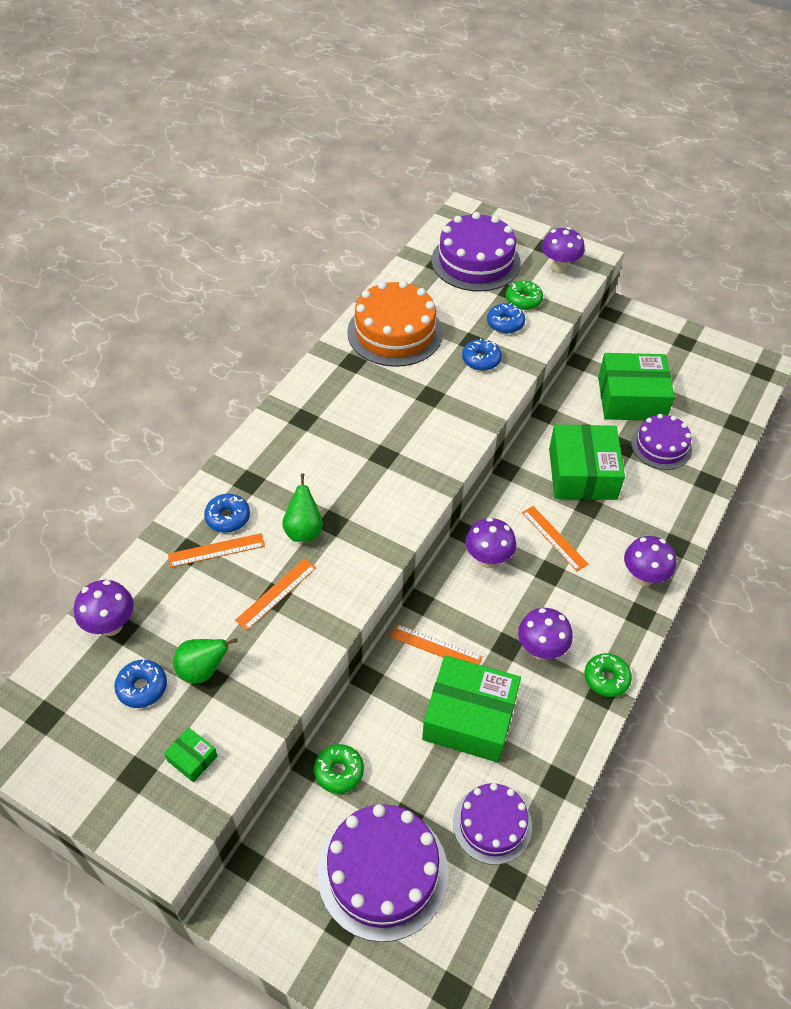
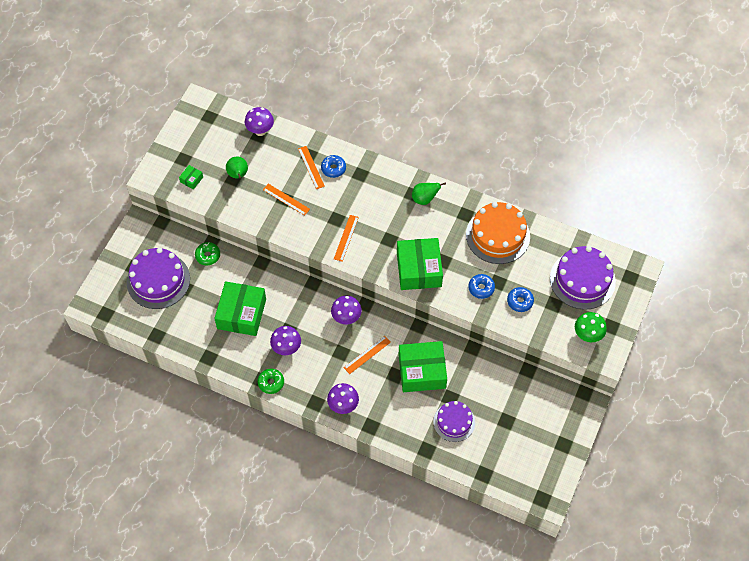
camera: 85 degrees right, 10 degrees up
(142, 687) = (227, 151): blue donut -> none
(303, 530) = (329, 206): green pear -> green pear (424, 199)
(436, 647) = (284, 294): orange ruler -> orange ruler (346, 238)
(492, 824) = (184, 327): purple cake -> none
(523, 300) = (546, 312): green donut -> none
(559, 268) = (587, 335): purple mushroom -> green mushroom
(631, 398) = (496, 404): green box -> green box (419, 269)

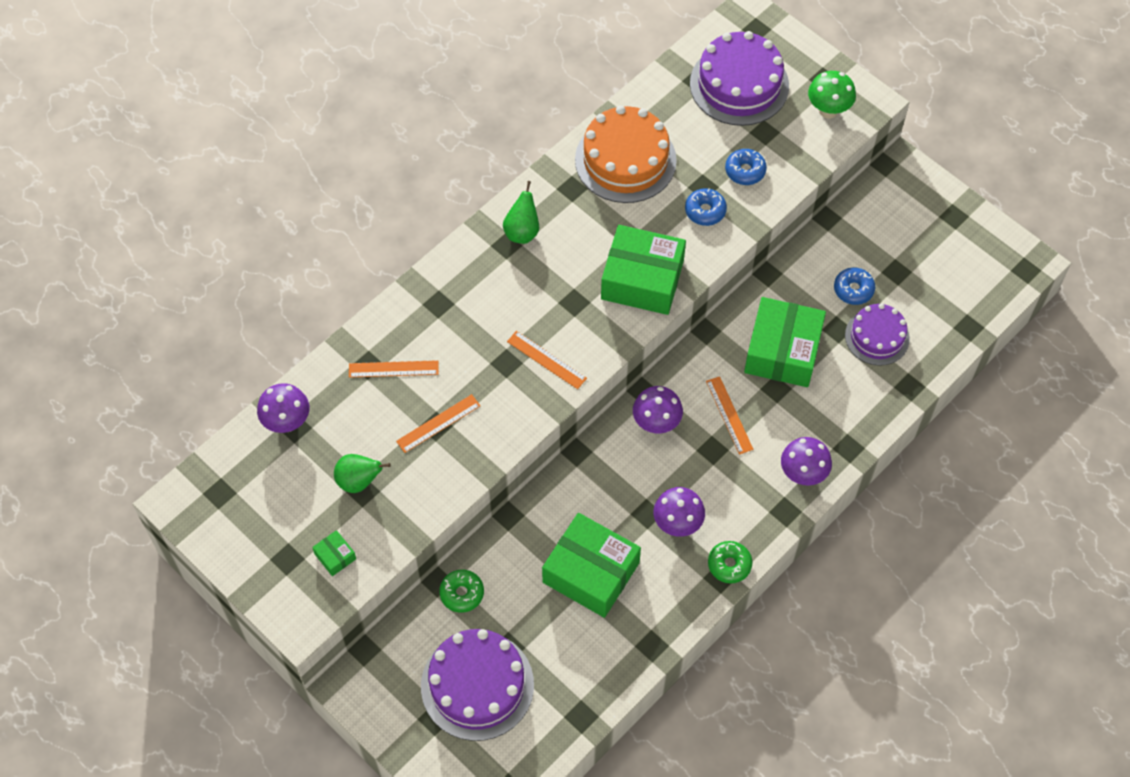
camera: 70 degrees left, 0 degrees up
(333, 168) = (410, 338): blue donut -> blue donut (853, 289)

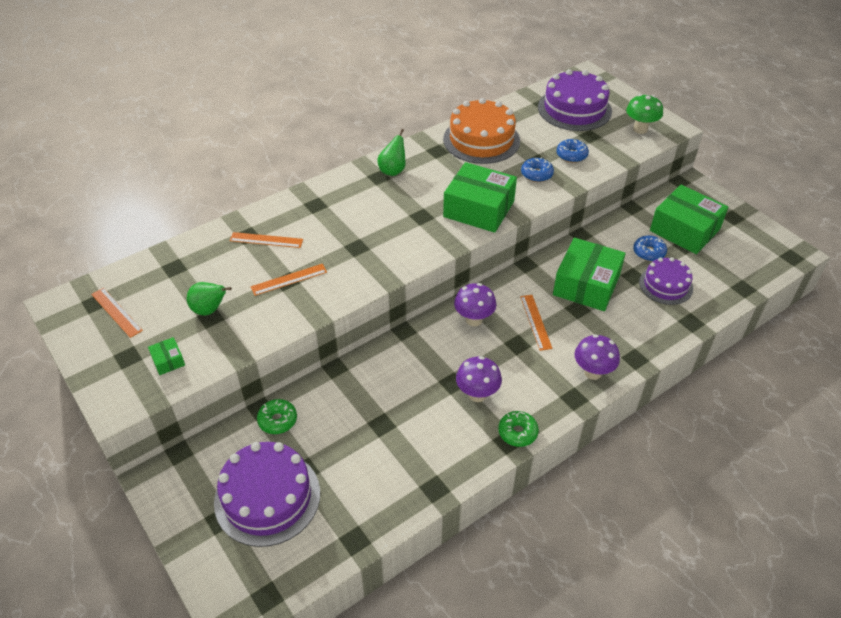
camera: 10 degrees right, 15 degrees down
(287, 422) = (169, 263): purple mushroom -> none
(546, 360) = (389, 249): orange ruler -> orange ruler (116, 312)
(591, 572) = (393, 420): green box -> green box (685, 230)

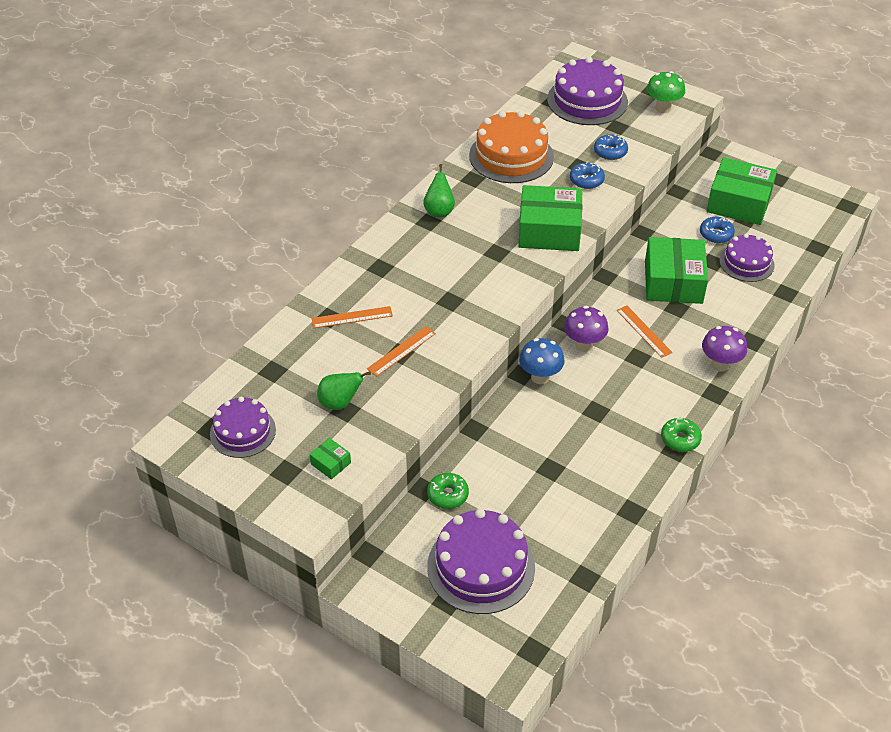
camera: 20 degrees left, 0 degrees up
(116, 312) = (243, 432): orange ruler -> purple cake
(418, 338) = (540, 377): none -> blue mushroom
(477, 394) = (625, 415): purple mushroom -> none

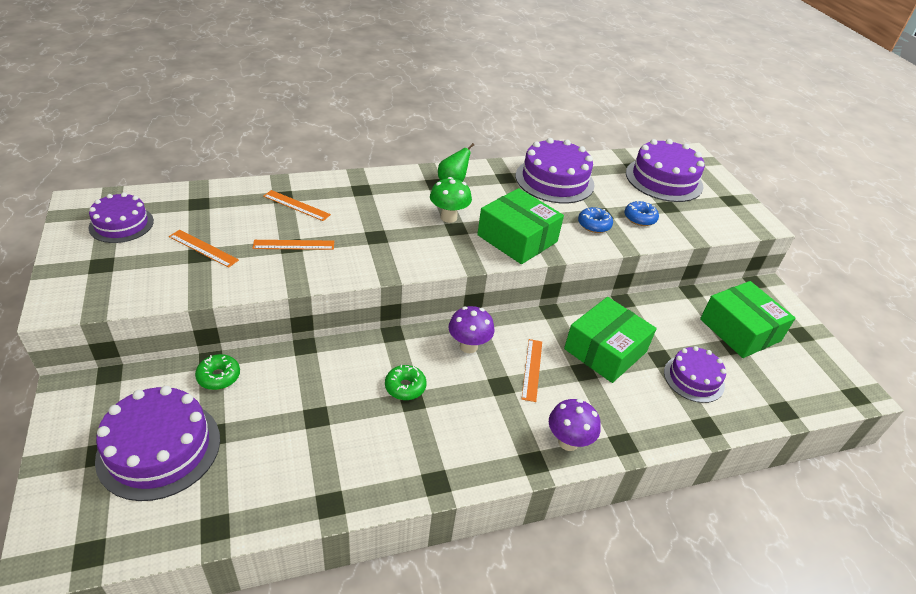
camera: 35 degrees right, 5 degrees down
(330, 463) = (133, 280): green box -> none
(340, 403) = (203, 248): green pear -> orange ruler
(511, 156) = (554, 180): orange cake -> purple cake
(540, 377) = (403, 345): blue mushroom -> none
(662, 108) = (725, 215): green mushroom -> green mushroom (448, 217)
(680, 439) = (452, 477): green donut -> green donut (405, 387)
(716, 234) = (689, 340): blue donut -> none

